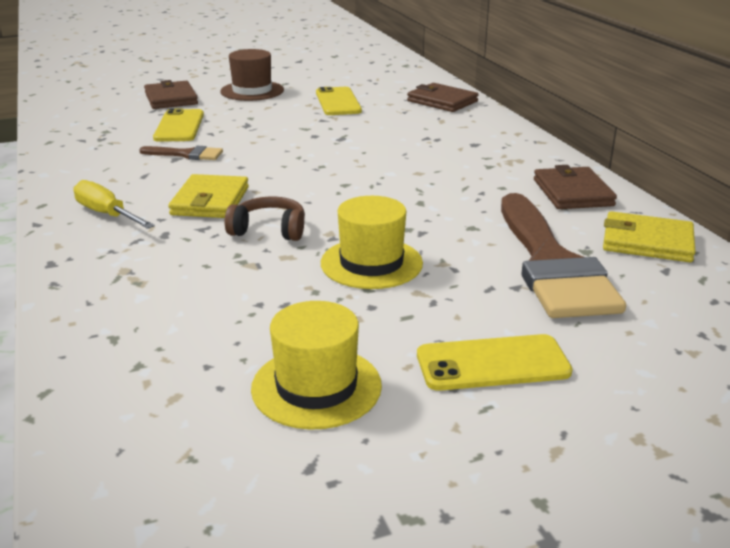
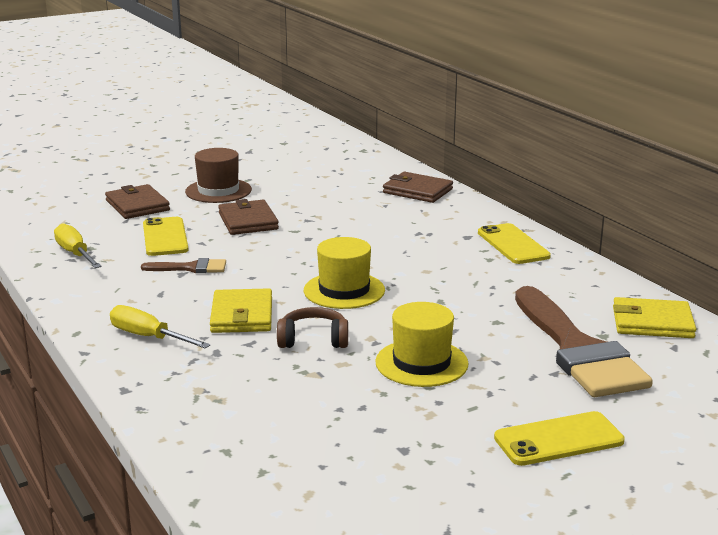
camera: 10 degrees left, 5 degrees down
(88, 135) = (75, 254): none -> yellow screwdriver
(316, 387) = (423, 473): yellow hat -> yellow hat (344, 290)
(338, 102) = (313, 198): yellow phone -> yellow phone (513, 244)
(572, 192) = (574, 280): brown wallet -> brown wallet (248, 221)

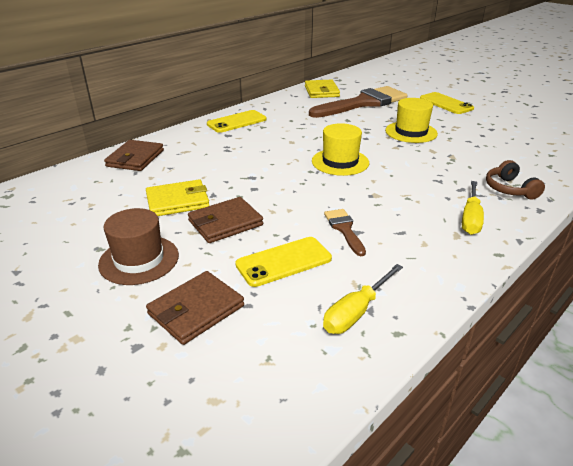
camera: 105 degrees left, 10 degrees up
(242, 315) = (405, 190): yellow wallet -> yellow wallet (177, 201)
(313, 340) = (415, 162): brown headphones -> brown headphones (509, 189)

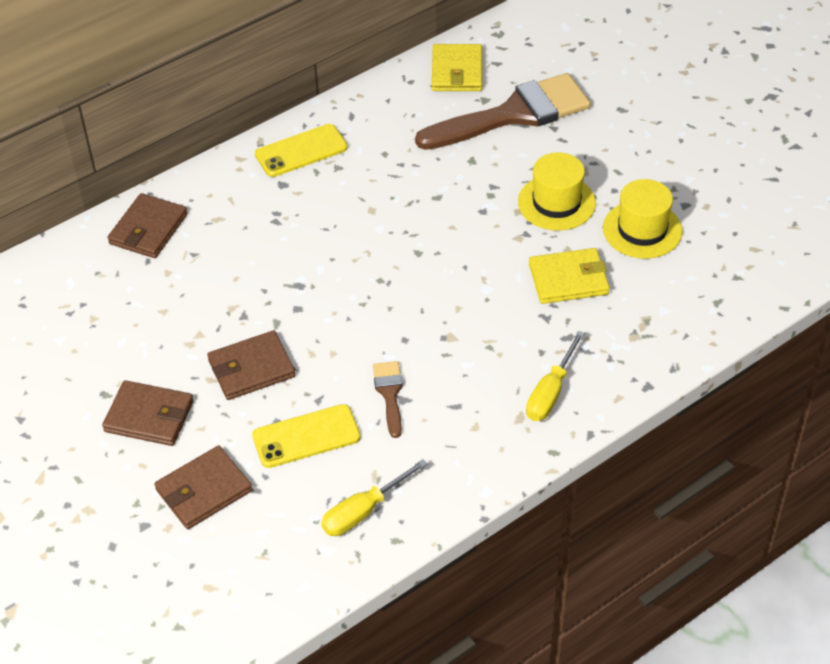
camera: 10 degrees right, 15 degrees up
(139, 260) = (149, 416): brown hat -> brown wallet
(177, 201) = (198, 324): yellow wallet -> yellow wallet (568, 279)
(340, 162) = (426, 264): yellow hat -> yellow hat (642, 230)
(446, 103) = (649, 127): yellow phone -> none
(509, 189) = (631, 344): brown headphones -> none

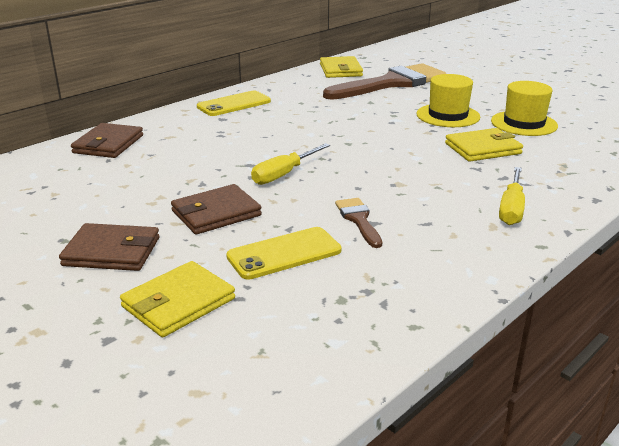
camera: 10 degrees left, 20 degrees down
(204, 490) = (178, 303): brown wallet -> yellow wallet
(363, 511) = (367, 305): yellow screwdriver -> yellow screwdriver (284, 174)

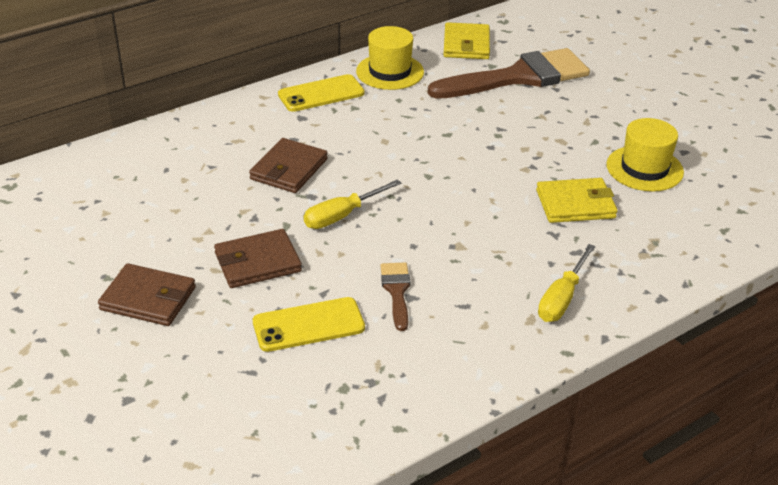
camera: 10 degrees right, 10 degrees up
(108, 144) = (170, 145): brown wallet -> brown wallet (289, 169)
(178, 303) = (196, 369): yellow wallet -> none
(448, 115) = (561, 144): yellow hat -> yellow hat (390, 72)

